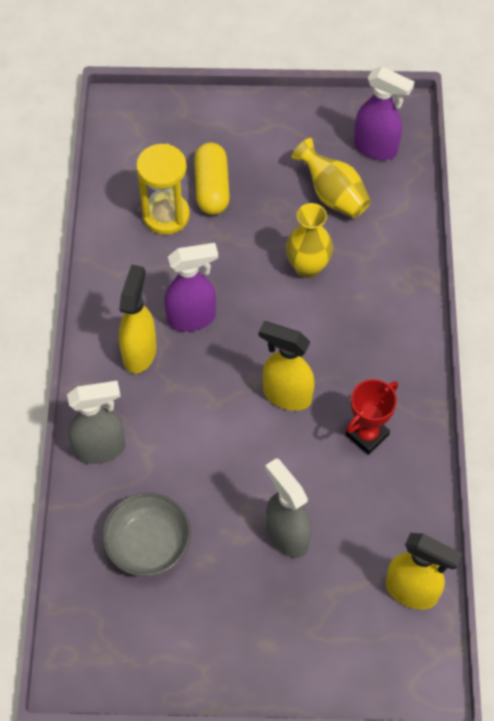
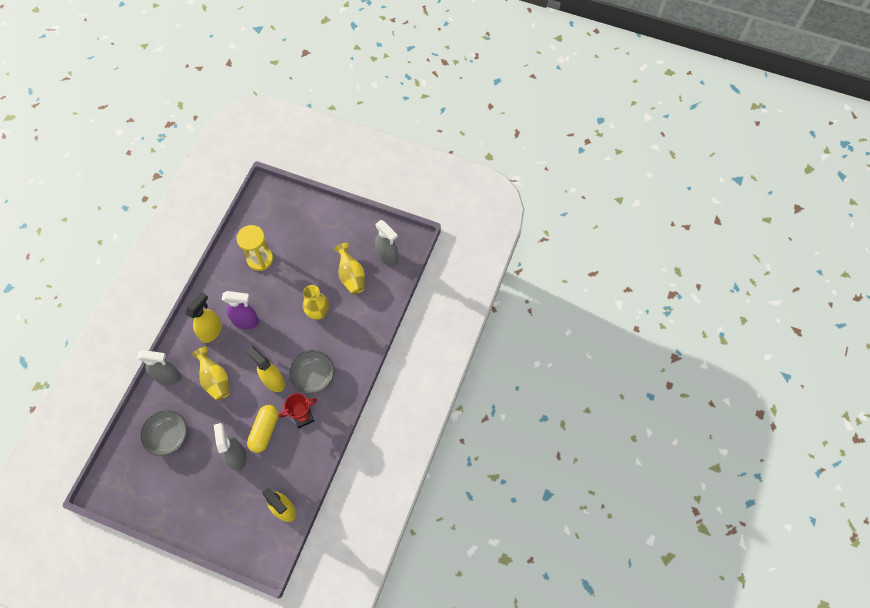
camera: 20 degrees right, 5 degrees up
(186, 426) = (215, 380): none -> yellow vase
(212, 188) = (291, 251): yellow capsule -> yellow capsule (264, 431)
(350, 365) = (313, 376): none -> grey bowl
(376, 148) = (387, 257): purple spray bottle -> grey spray bottle

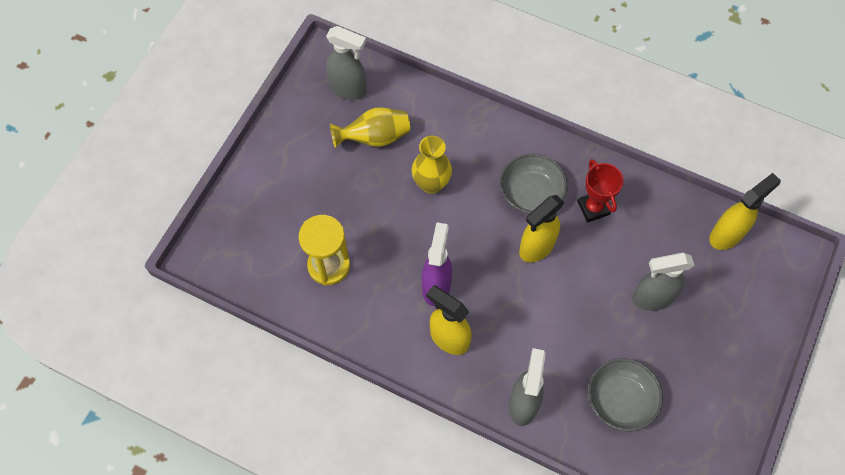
camera: 85 degrees left, 0 degrees up
(215, 380) = (531, 331): yellow vase -> none
(264, 431) = (613, 260): yellow capsule -> none
(387, 257) = (348, 89): grey spray bottle -> grey spray bottle turned 60 degrees clockwise

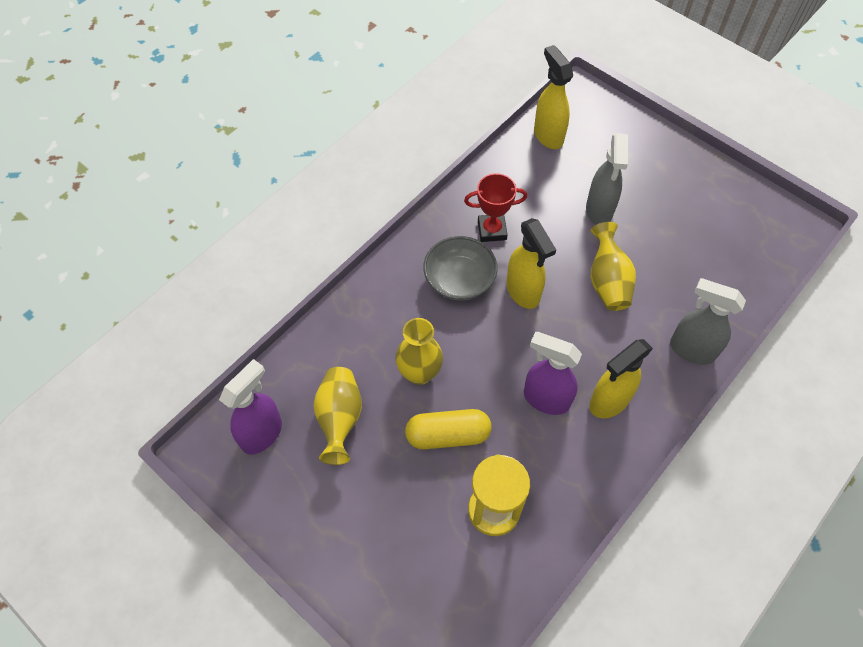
camera: 75 degrees left, 5 degrees down
(348, 89) = (262, 433): grey spray bottle -> purple spray bottle
(382, 218) = (448, 435): none -> yellow capsule
(572, 318) = (607, 281): none -> yellow vase
(620, 400) = (698, 265): grey bowl -> none

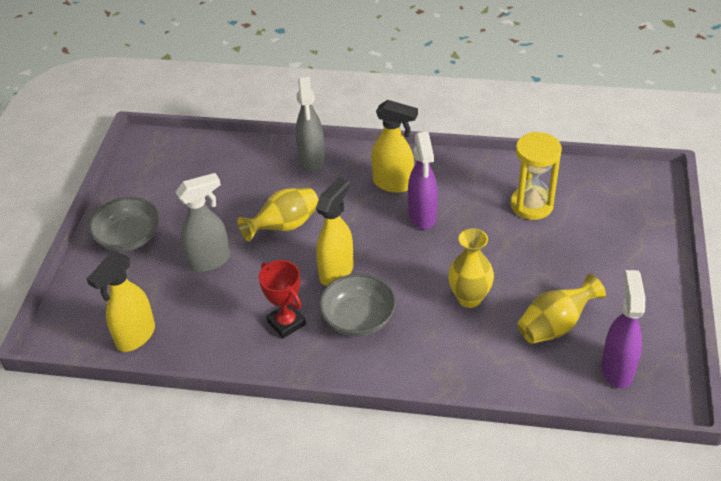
camera: 120 degrees left, 15 degrees down
(262, 433) = (617, 368): purple spray bottle -> purple spray bottle turned 90 degrees clockwise
(448, 435) = (503, 255): yellow capsule -> none
(666, 169) = (129, 237): none -> grey bowl

